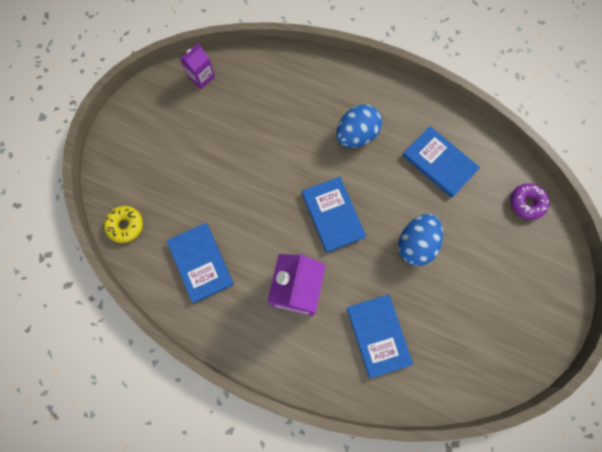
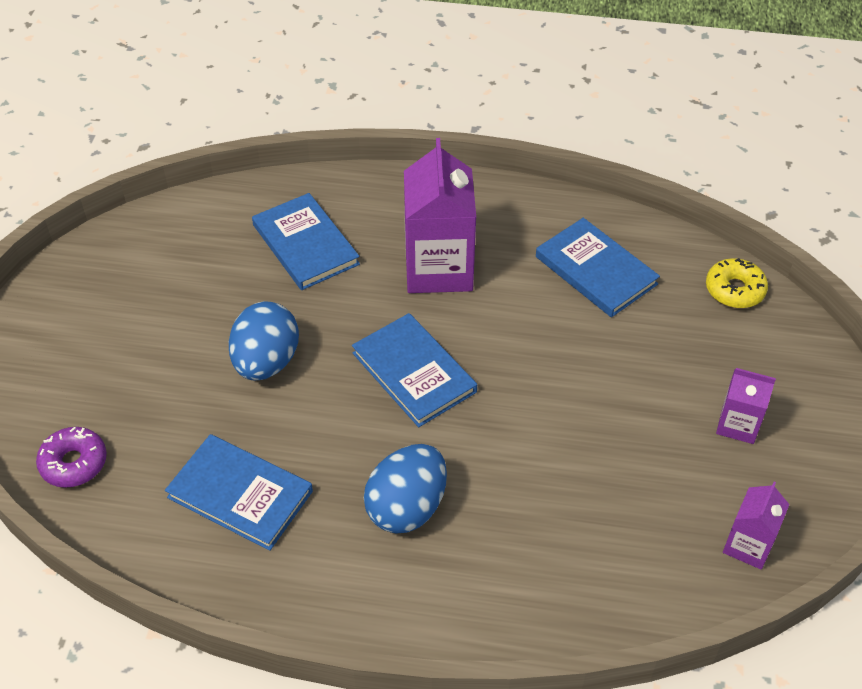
camera: 165 degrees right, 25 degrees down
(172, 138) = (738, 424): none -> purple carton

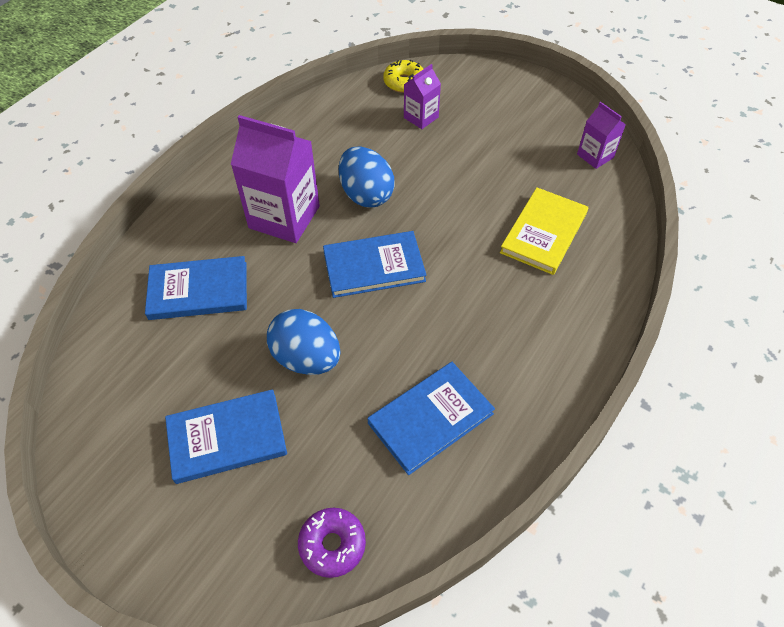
camera: 65 degrees left, 5 degrees up
(407, 507) = (492, 313): blue egg -> blue egg (366, 194)
(564, 523) = (543, 233): none -> yellow book
(596, 270) = (345, 136): blue book -> blue book (227, 438)
(738, 424) = (507, 124): purple carton -> purple carton (421, 117)

